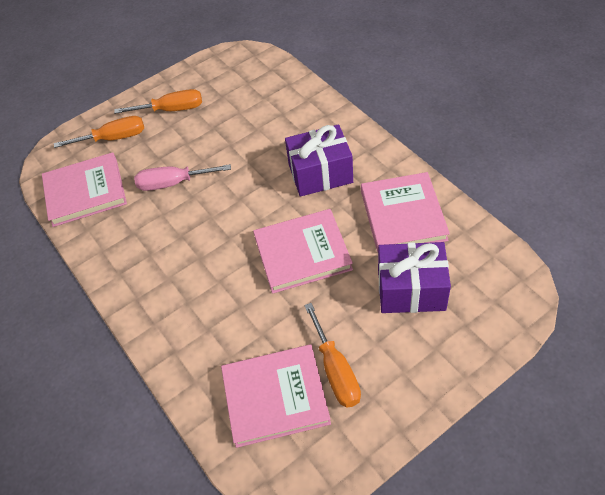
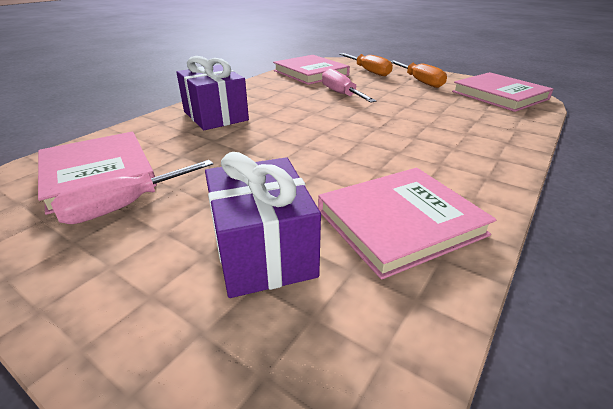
camera: 65 degrees right, 20 degrees down
(302, 253) = (293, 160): pink book -> pink book (499, 95)
(320, 173) = (415, 152): purple gift -> purple gift (215, 116)
(335, 370) = (125, 206): orange screwdriver -> pink screwdriver

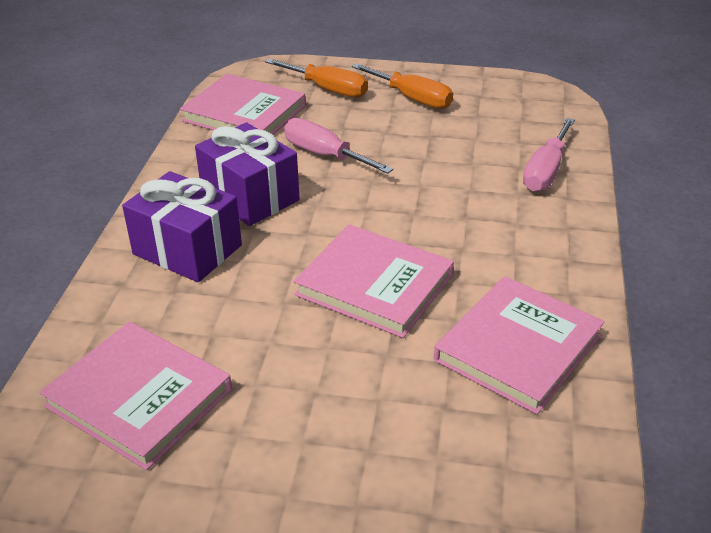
camera: 25 degrees left, 5 degrees up
(125, 206) = (225, 428): pink screwdriver -> pink screwdriver (546, 171)
(263, 251) = (418, 425): purple gift -> purple gift (250, 196)
(499, 95) = (523, 106): pink book -> pink book (374, 285)

